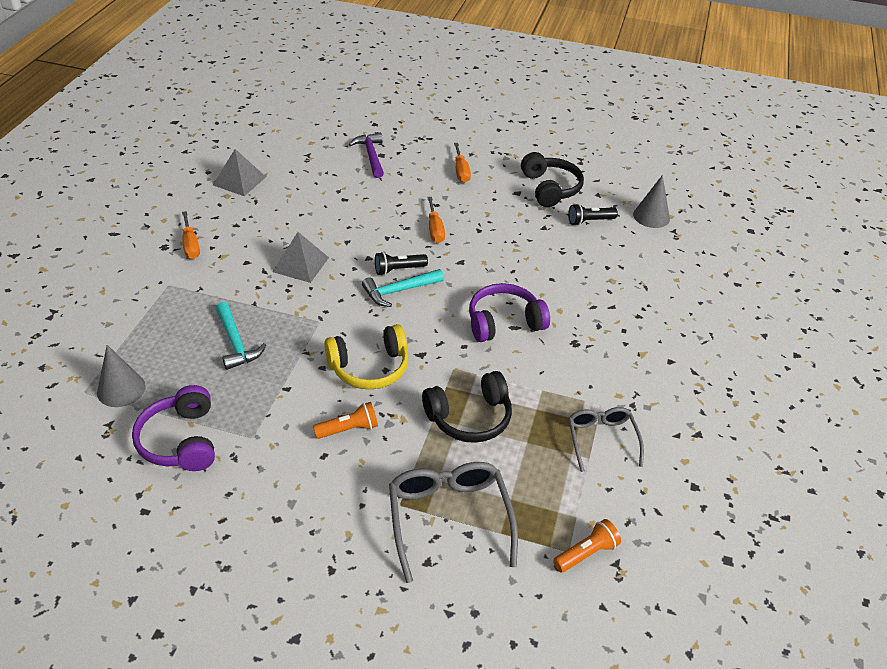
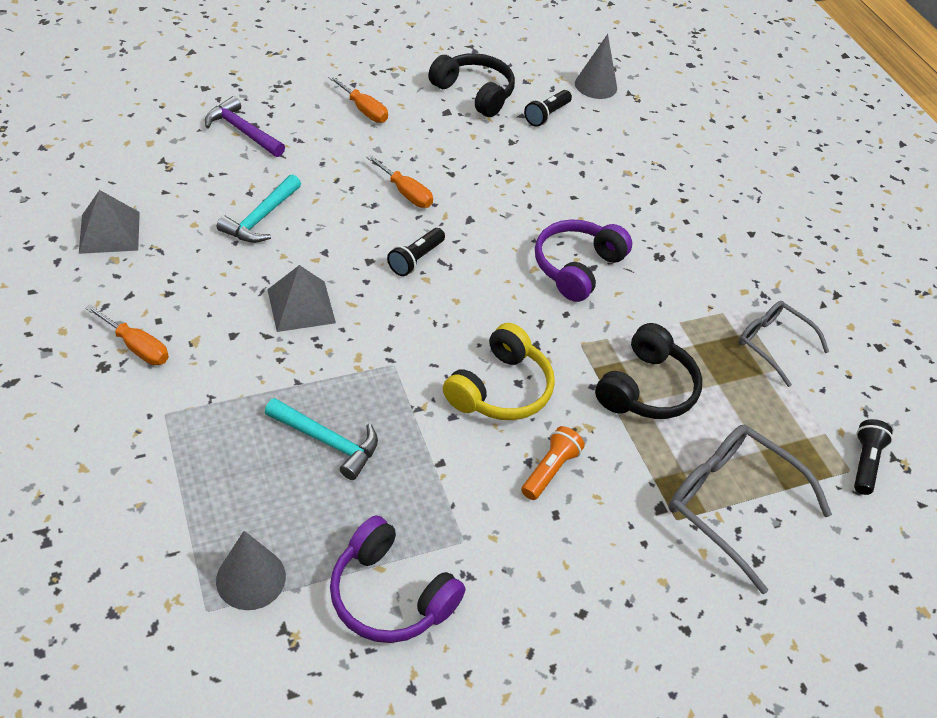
camera: 40 degrees left, 5 degrees up
(399, 291) = (441, 285): turquoise hammer -> turquoise hammer (261, 218)
(586, 553) = (865, 463): orange flashlight -> black flashlight

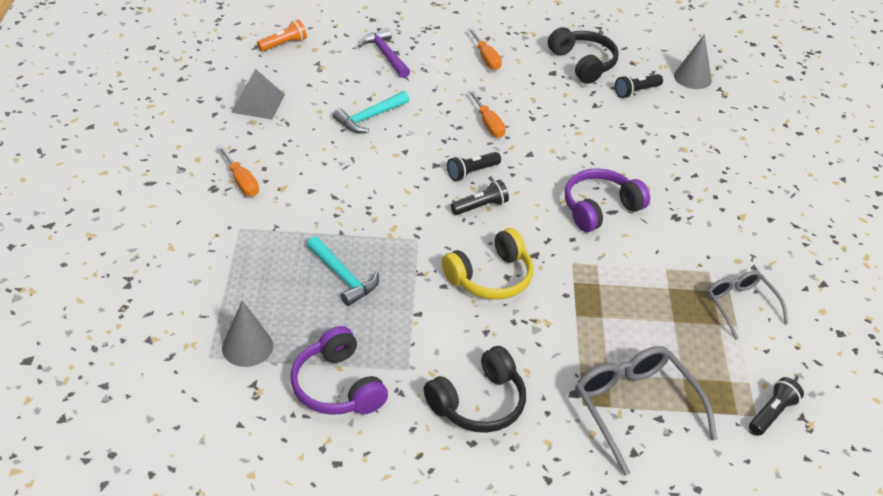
camera: 25 degrees right, 5 degrees down
(301, 306) = (369, 183): grey pyramid -> none
(446, 301) = (480, 206): none -> black flashlight
(550, 470) = (500, 342): orange flashlight -> orange flashlight (284, 44)
(646, 388) = (610, 308): black headphones -> black headphones (478, 403)

